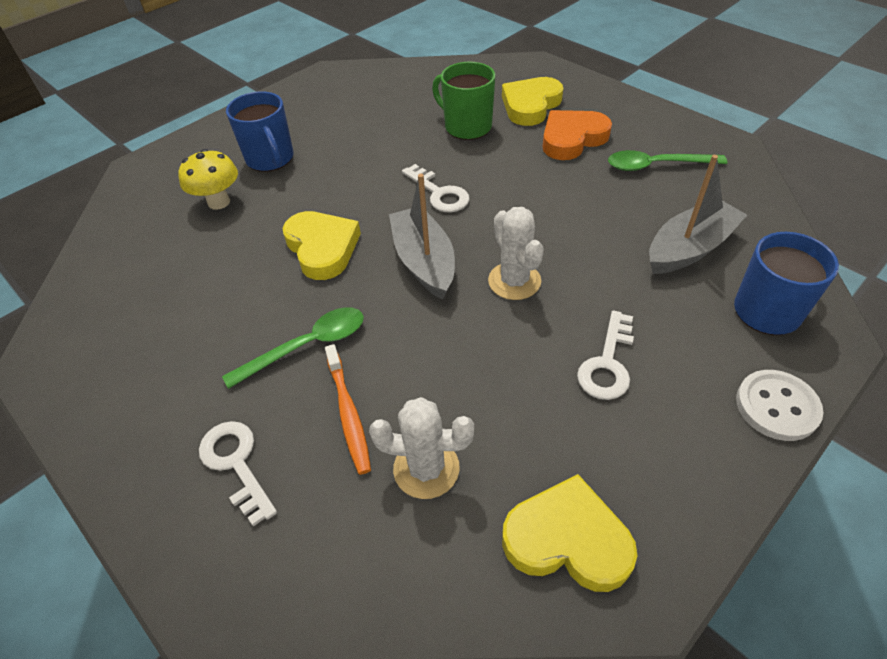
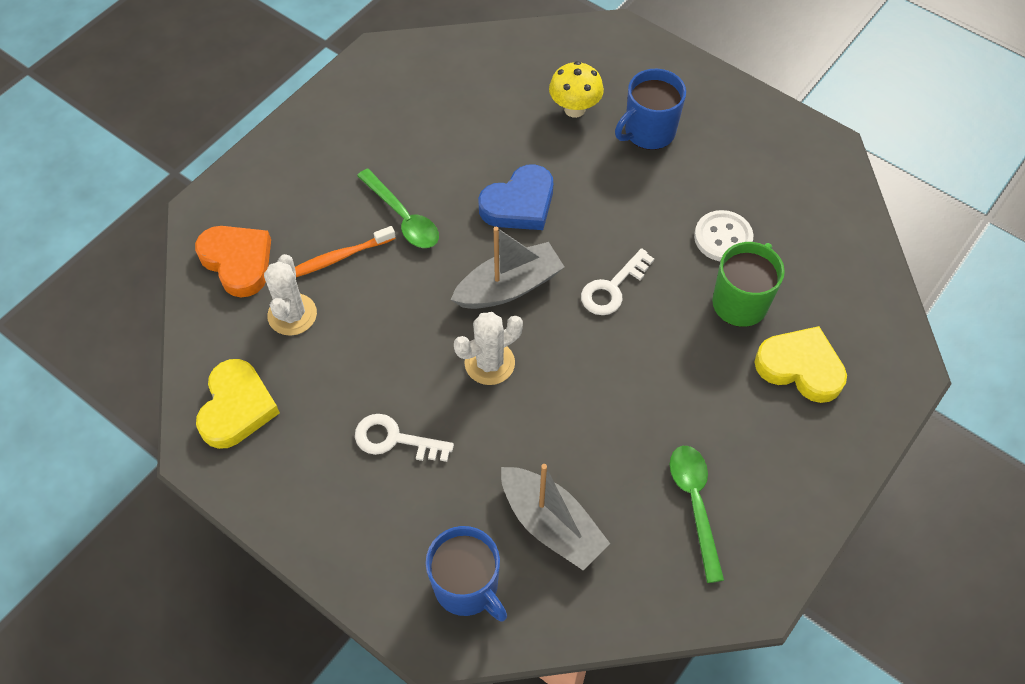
camera: 80 degrees right, 10 degrees up
(236, 464) = (295, 198): white key -> none
(322, 248) = (519, 204): yellow heart -> blue heart
(572, 139) = (735, 414): orange heart -> orange heart (238, 262)
(776, 406) = (353, 572): white button -> white button (723, 237)

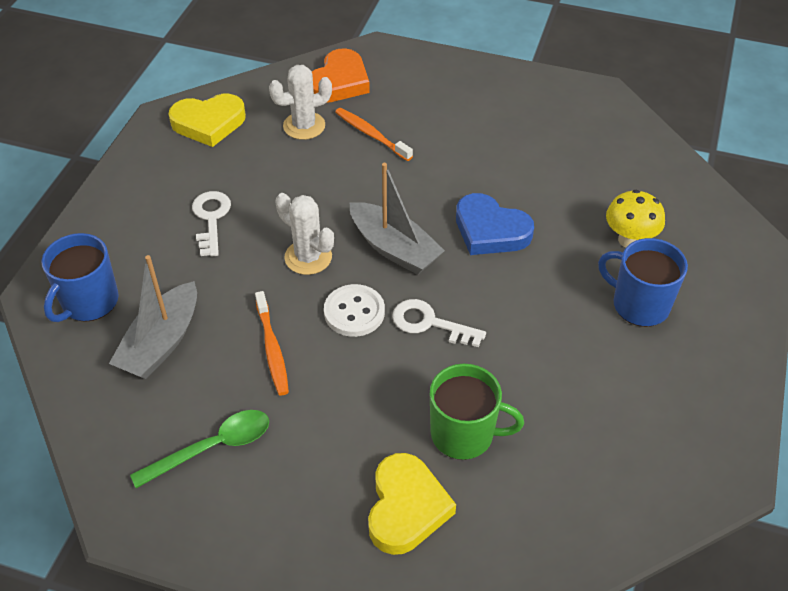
camera: 70 degrees right, 10 degrees down
(403, 217) = (432, 160): green spoon -> none
(595, 425) = (272, 349): none -> orange toothbrush
(723, 237) = (539, 400): white button -> white button (354, 312)

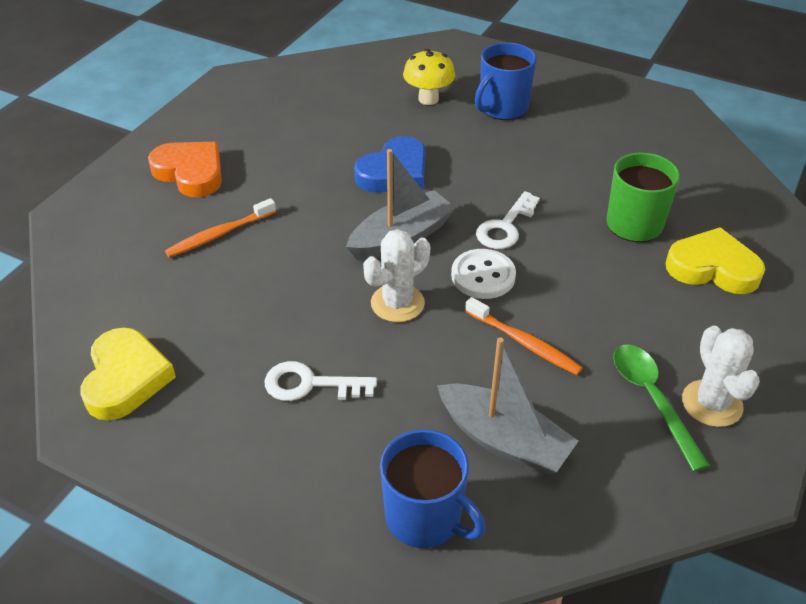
camera: 80 degrees left, 5 degrees down
(272, 349) = (524, 343): orange toothbrush -> orange toothbrush turned 45 degrees clockwise
(304, 126) = (177, 287): white cactus -> white cactus (712, 403)
(339, 82) = (111, 250): orange heart -> orange heart (190, 173)

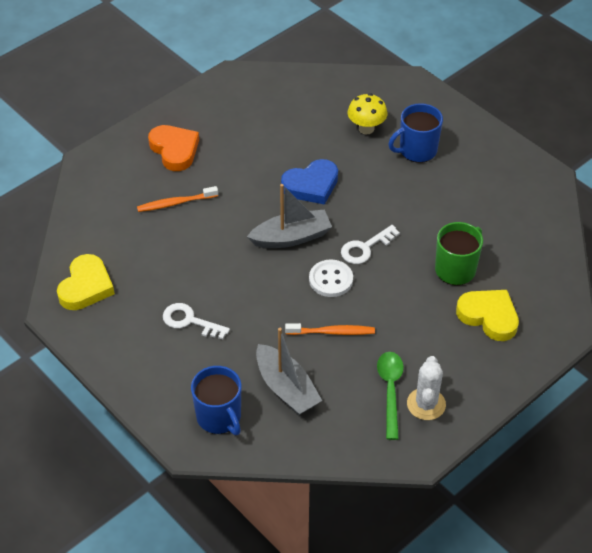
camera: 20 degrees right, 5 degrees up
(397, 303) = (266, 283): white cactus -> none
(524, 343) = (332, 332): orange toothbrush -> orange toothbrush turned 60 degrees counterclockwise

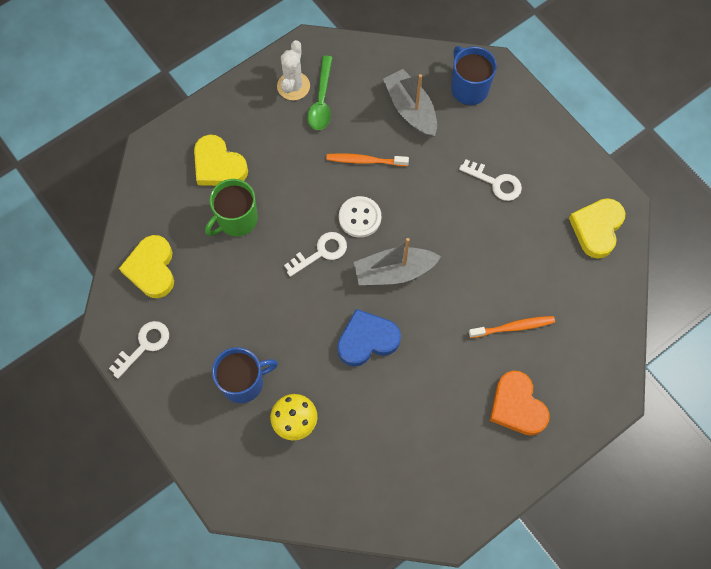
camera: 175 degrees left, 20 degrees up
(513, 169) = (144, 345): none -> white key
(527, 224) = (152, 269): none -> yellow heart

